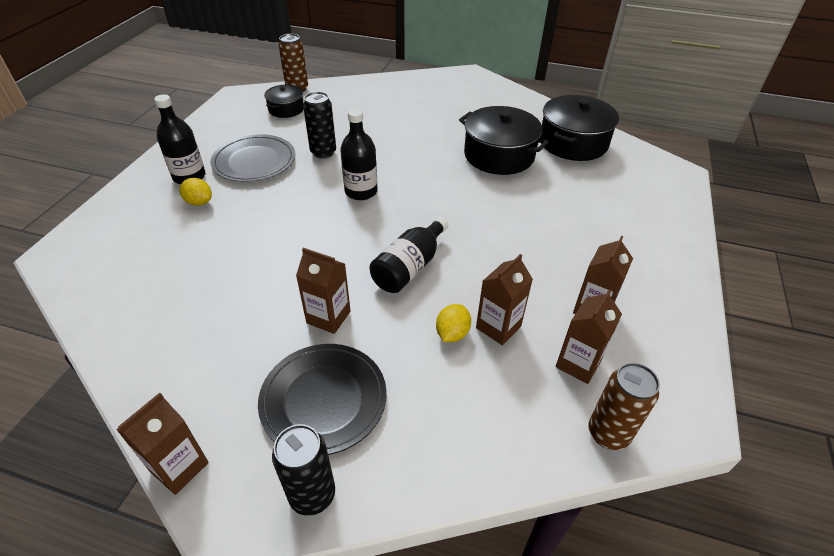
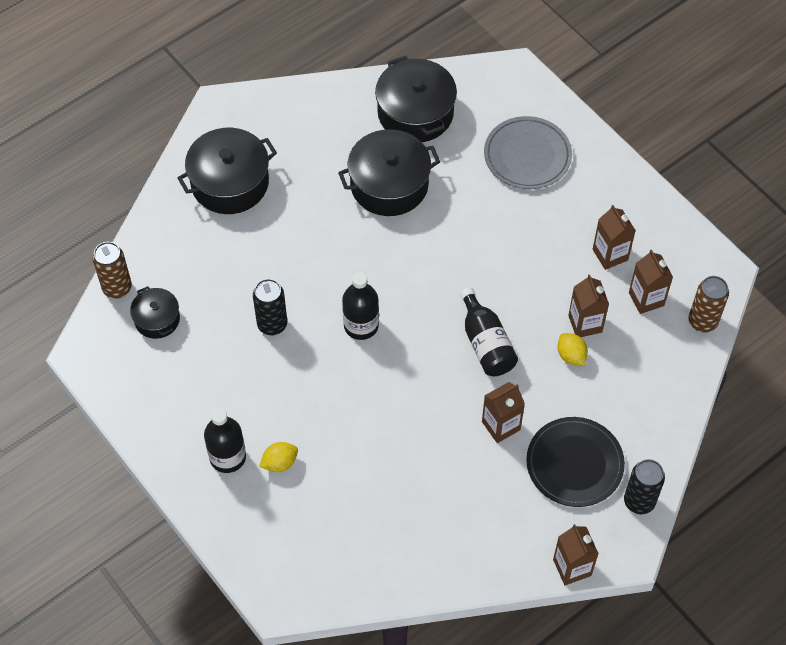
camera: 55 degrees left, 15 degrees up
(254, 162) = (243, 391): grey plate -> grey plate (527, 155)
(419, 96) = (230, 182): none -> black pot

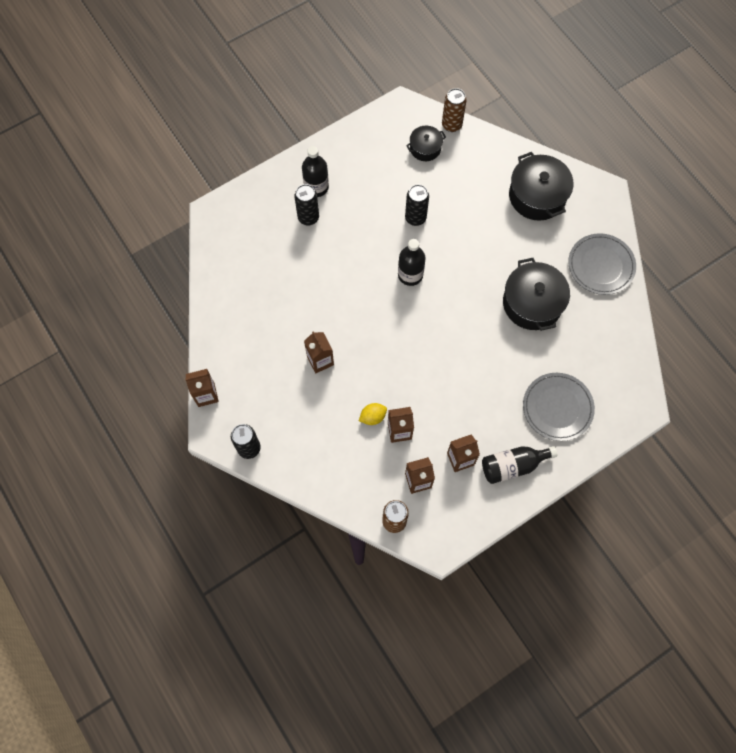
camera: 95 degrees right, 10 degrees up
(279, 463) = (308, 217): yellow lemon -> black can
(329, 112) = (601, 266): none -> grey plate
(415, 113) = (600, 328): black pot -> none
(486, 343) = (388, 358): black bottle -> black bottle (513, 466)
(574, 464) = (284, 407): black plate -> none

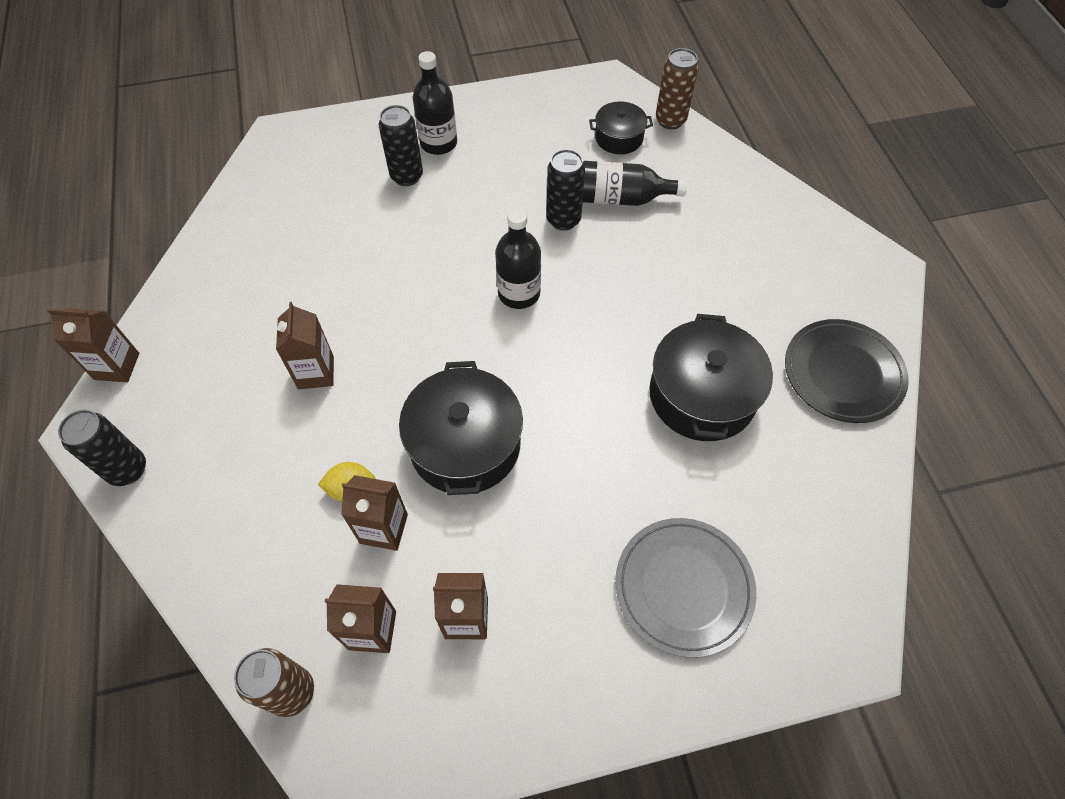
camera: 20 degrees right, 10 degrees down
(513, 466) = (558, 667): black bottle -> black bottle (621, 198)
(537, 196) = (768, 243): black pot -> black pot (465, 444)
(601, 266) = (843, 373): grey plate -> black plate

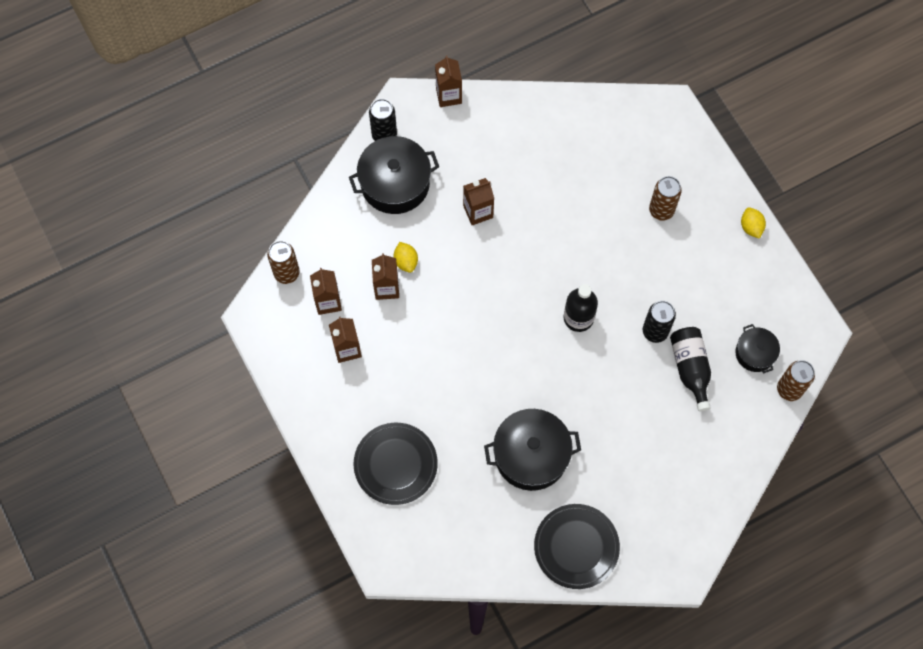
camera: 75 degrees right, 10 degrees up
(407, 176) = (661, 210): black can -> brown can
(438, 143) = (703, 222): black bottle -> none
(463, 105) = (751, 227): none -> yellow lemon
(465, 444) = (453, 317): black pot -> black pot (395, 183)
(683, 587) = (395, 464): grey plate -> black plate

